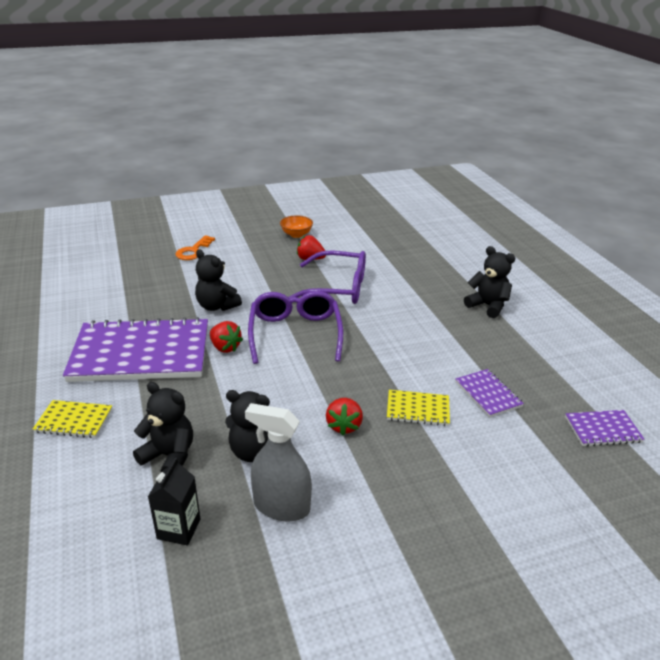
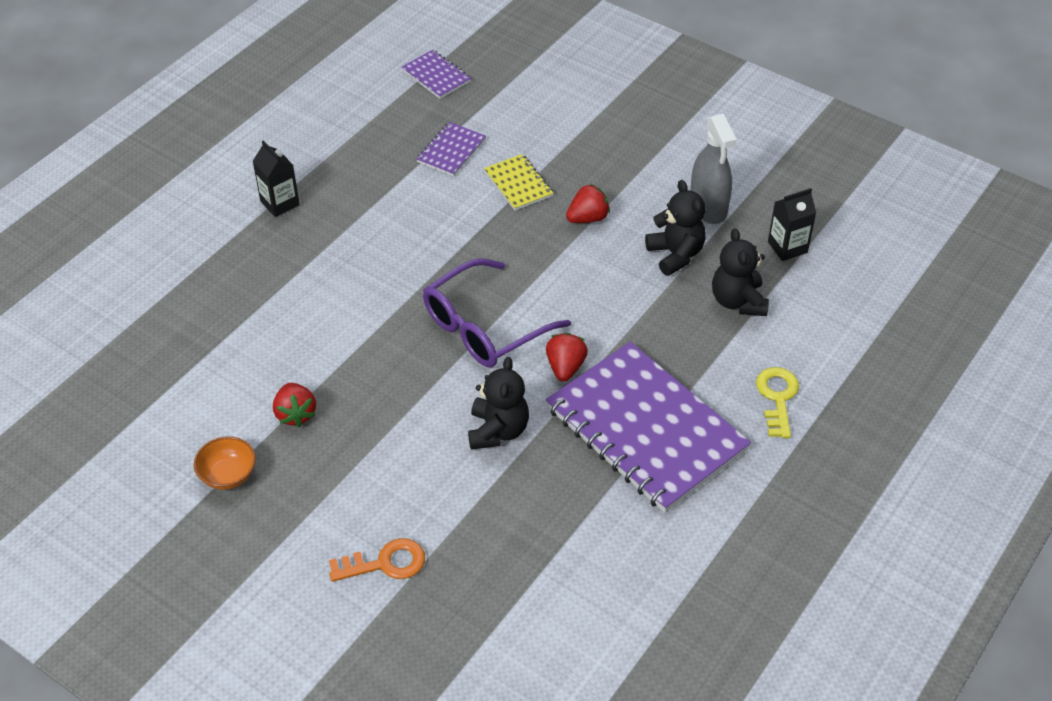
camera: 125 degrees left, 15 degrees up
(74, 421) = (777, 398): yellow notebook -> yellow key
(337, 288) = (351, 345): purple glasses -> none
(487, 306) = (280, 203): black teddy bear -> black carton

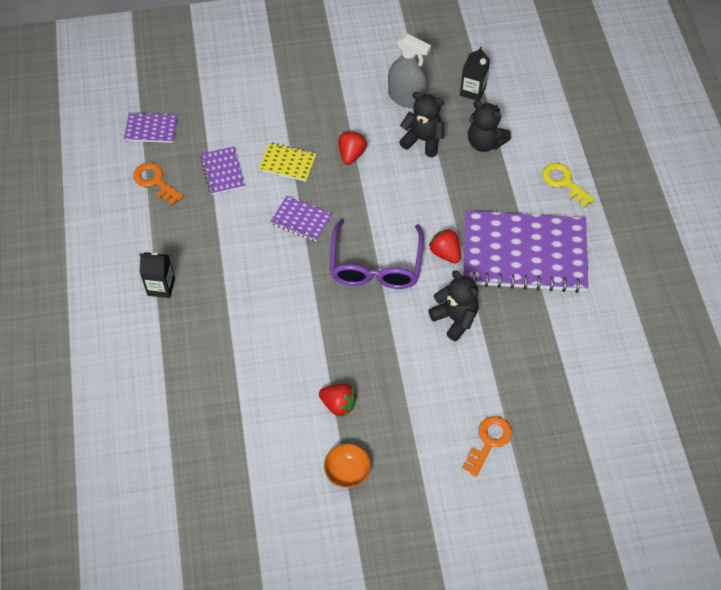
camera: 45 degrees left, 10 degrees up
(384, 119) = (155, 182): none -> orange key
(468, 239) = (301, 220): none -> purple notebook

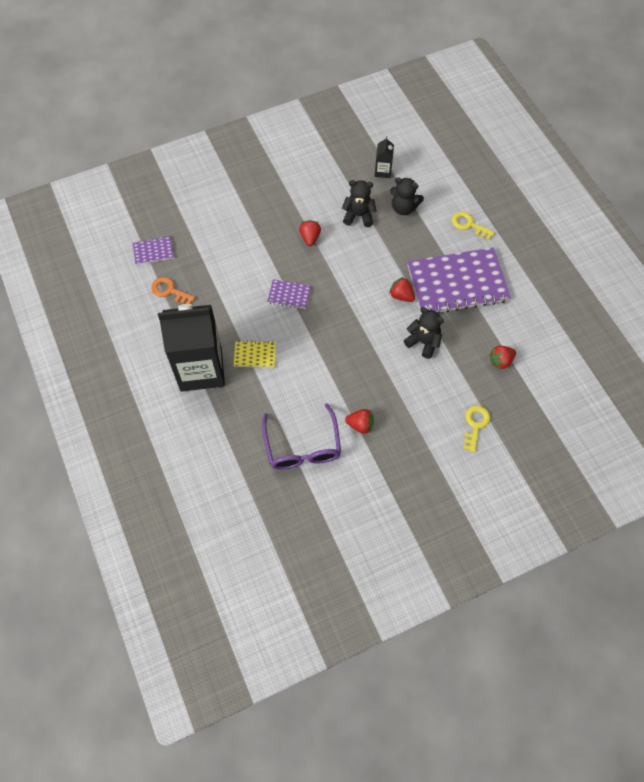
camera: 15 degrees left, 5 degrees up
(161, 287) = (201, 369): black carton -> black carton, size x2.45
(222, 172) = (218, 272): purple notebook -> none
(287, 163) = (265, 254): yellow notebook -> yellow notebook (255, 355)
(347, 472) = (382, 472): orange bowl -> none
(375, 265) = (354, 316): purple glasses -> purple glasses (302, 446)
(406, 98) = (336, 186): grey spray bottle -> none
(489, 442) = (475, 425): orange key -> yellow key
(550, 367) = (500, 361): none -> red strawberry

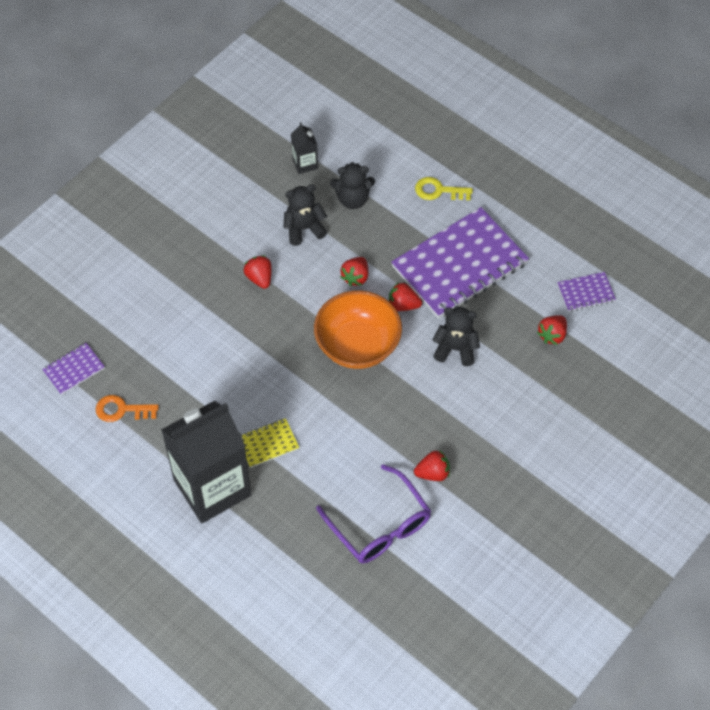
camera: 25 degrees left, 5 degrees down
(289, 295) = (271, 356): purple notebook -> purple notebook (586, 293)
(354, 311) = (357, 345): none -> orange bowl
(377, 263) = (355, 277): none -> red strawberry
(475, 425) = (560, 419): yellow key -> none

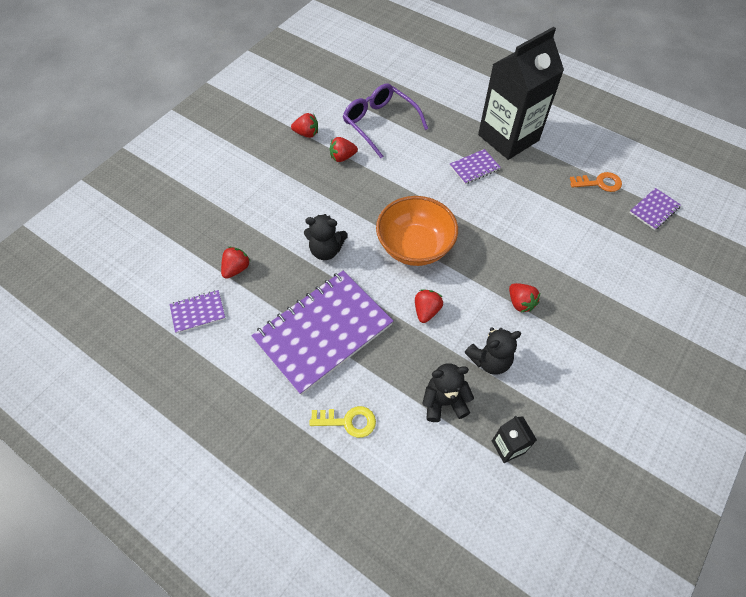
camera: 175 degrees right, 0 degrees up
(268, 444) = (474, 168): yellow notebook -> purple notebook
(403, 305) = (377, 287): red strawberry -> red strawberry (307, 134)

